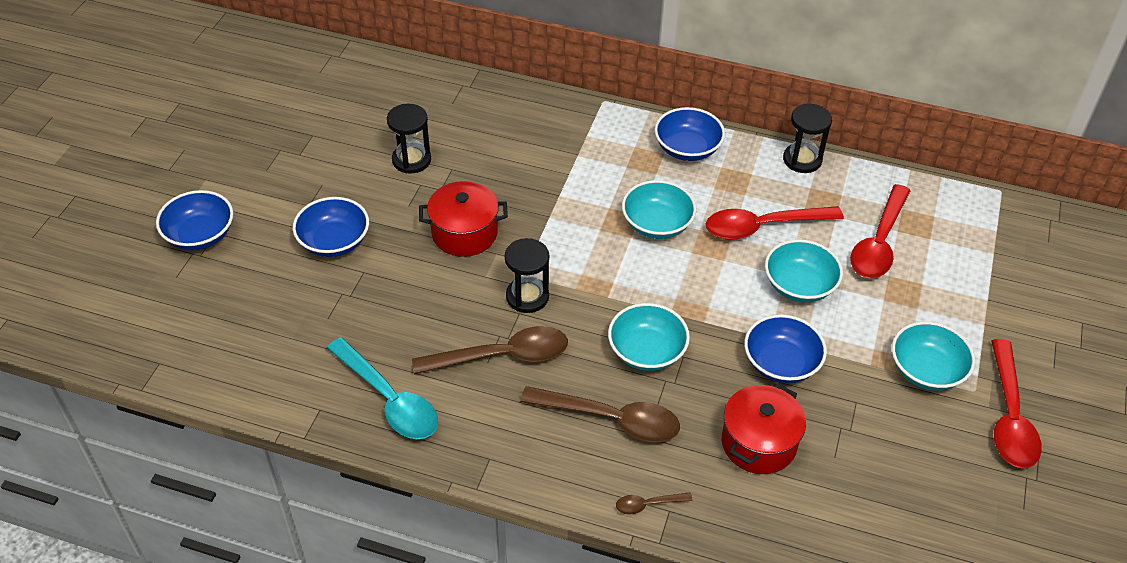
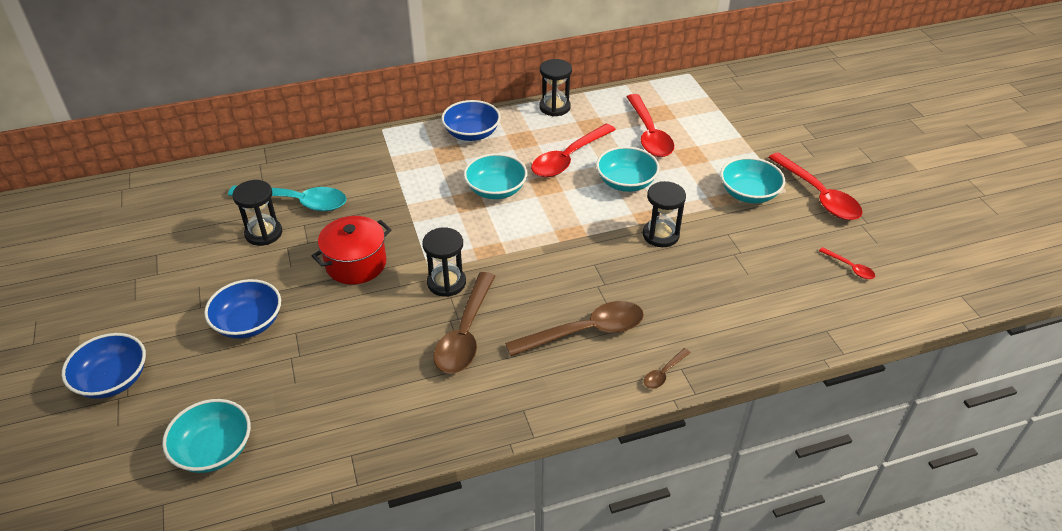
camera: 35 degrees left, 5 degrees down
(389, 399) = (404, 413): turquoise spoon -> turquoise spoon (297, 202)
(502, 356) = (465, 333): brown spoon -> brown spoon turned 150 degrees clockwise
(646, 351) = (567, 274): turquoise bowl -> turquoise bowl (214, 450)
(758, 443) = (695, 292): red pot -> none
(781, 363) = (660, 235): blue bowl -> black hourglass
(959, 517) = (850, 267): none -> red spoon

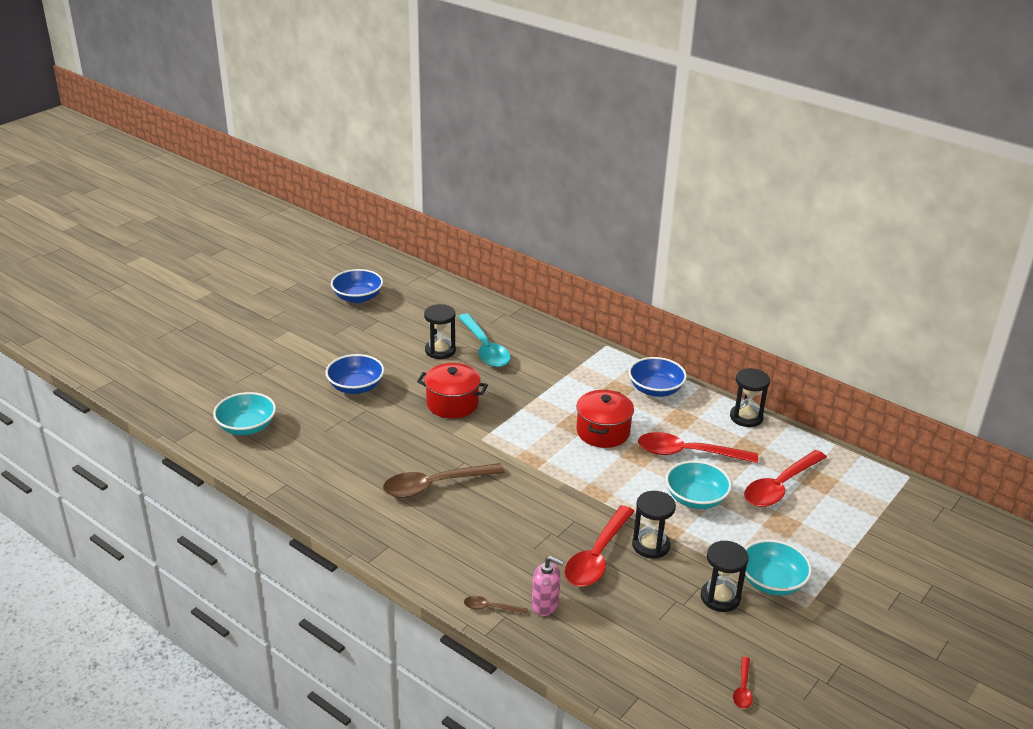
camera: 55 degrees right, 10 degrees down
(113, 380) = (266, 362): blue bowl -> blue bowl (357, 297)
(446, 283) = (476, 453): black hourglass -> black hourglass (720, 597)
(496, 190) = (603, 432): turquoise bowl -> red pot
(585, 332) = (494, 546): brown spoon -> none
(685, 335) = (545, 605): none -> pink soap dispenser
(818, 195) = (827, 632): red spoon -> red spoon (597, 556)

